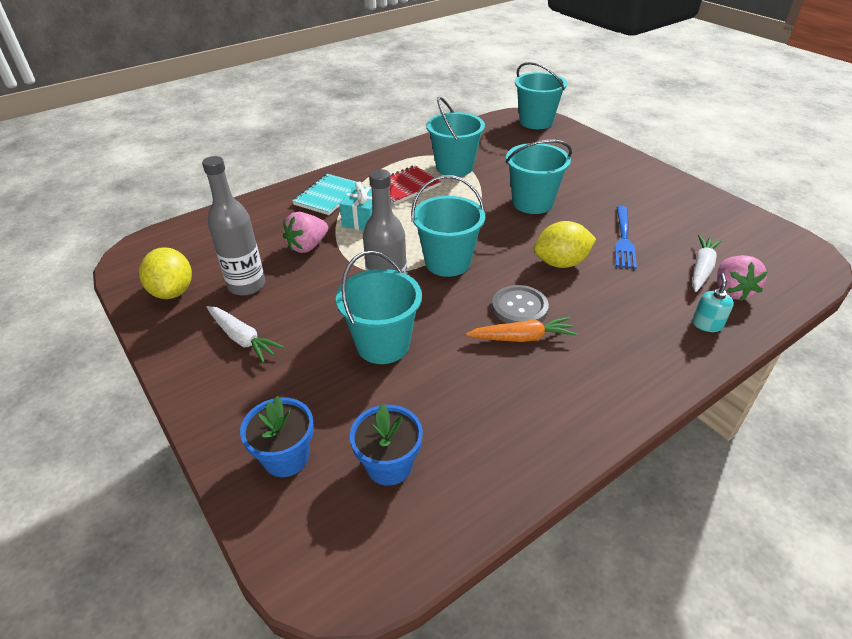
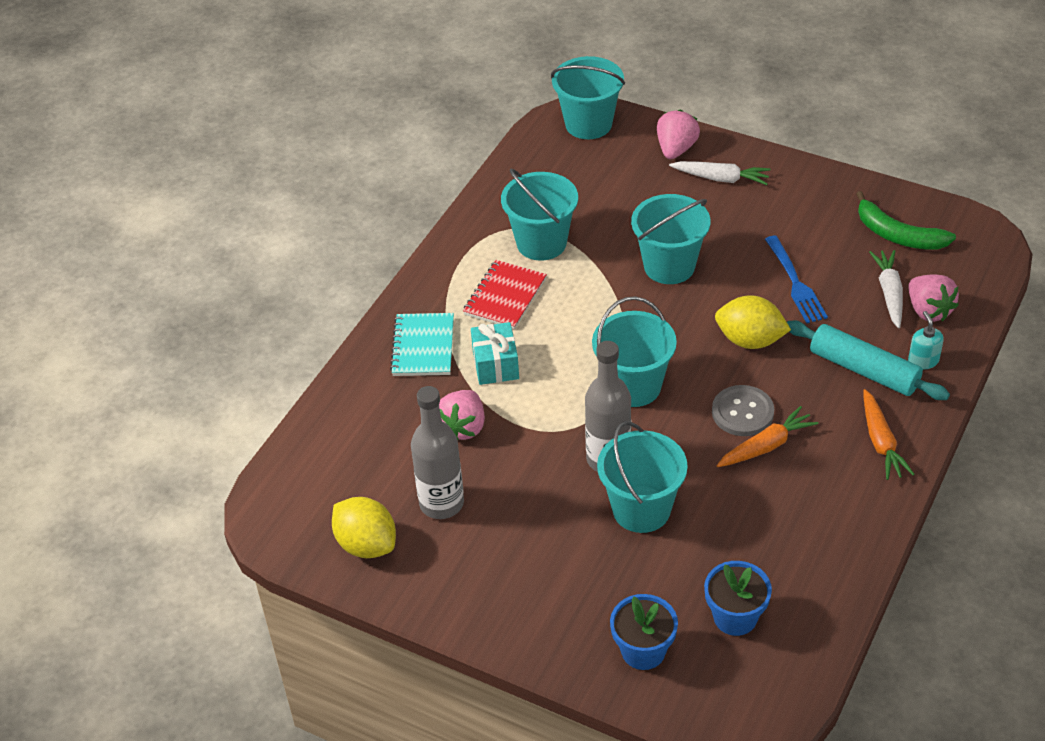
camera: 25 degrees left, 5 degrees up
(242, 338) = (496, 563): white carrot -> white carrot (721, 178)
(561, 263) = (750, 340): yellow lemon -> yellow lemon turned 60 degrees clockwise
(585, 146) = (676, 149): none -> pink strawberry
(629, 372) = (881, 442): none -> orange carrot
(646, 313) = (864, 370): none -> turquoise rolling pin
(730, 235) = (897, 235): none -> green banana

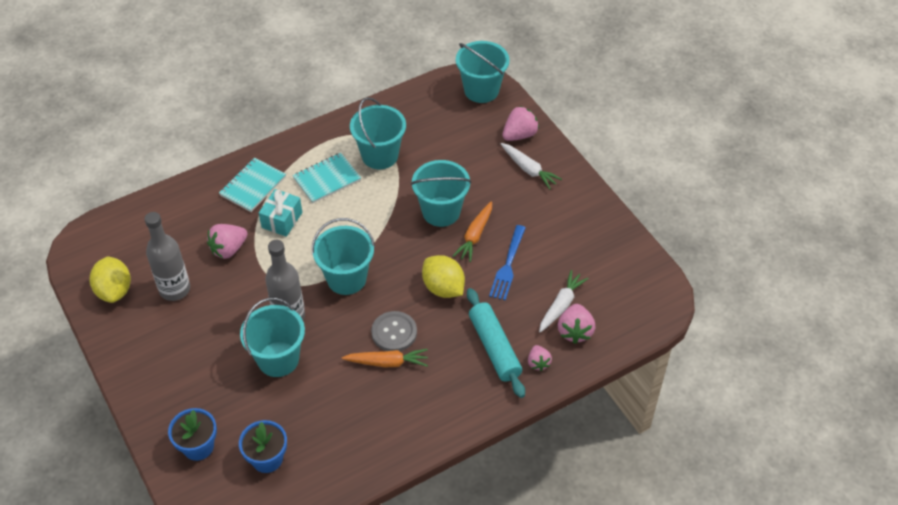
camera: 30 degrees right, 5 degrees up
(505, 297) = (327, 179): red notebook -> turquoise notebook
(881, 442) = (459, 401): orange carrot -> orange carrot (475, 236)
(897, 235) = (605, 268): green banana -> none
(923, 360) = (538, 363): turquoise soap dispenser -> pink strawberry

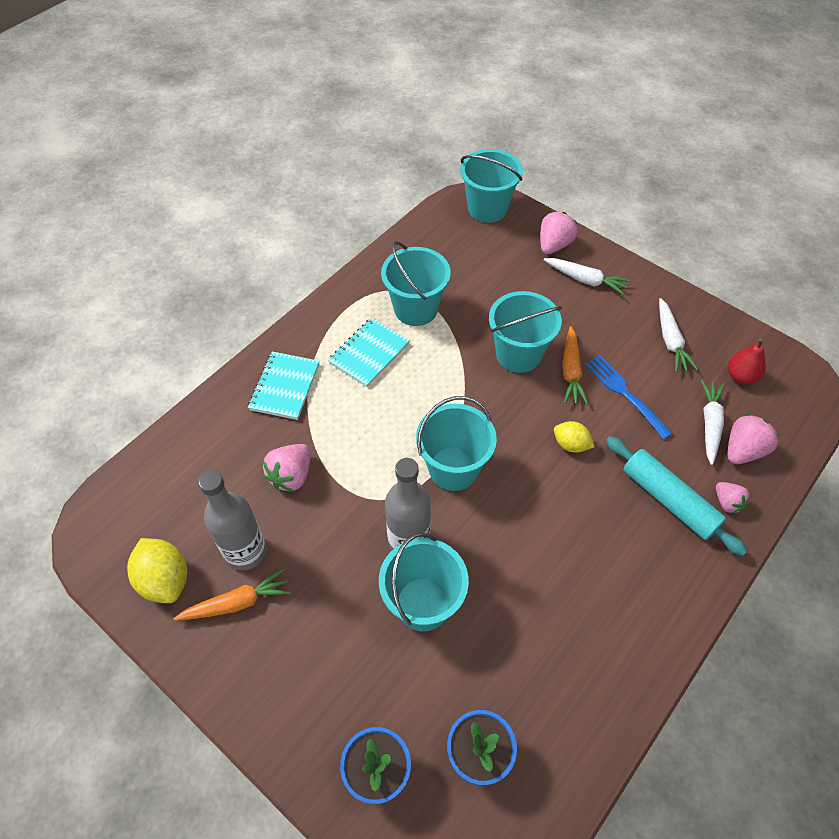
camera: 20 degrees left, 5 degrees up
(282, 220) = (340, 418): turquoise gift -> none
(387, 362) = (557, 561): orange carrot -> orange carrot (236, 603)
(394, 332) = (545, 519): grey button -> none
(443, 288) = (571, 444): yellow lemon -> yellow lemon, size x0.62
(508, 265) = (625, 394): blue fork -> blue fork turned 150 degrees clockwise
(569, 236) = (670, 341): none -> white carrot
(575, 331) = (743, 450): pink strawberry -> pink strawberry turned 120 degrees counterclockwise
(609, 278) = (740, 376): none -> red pear

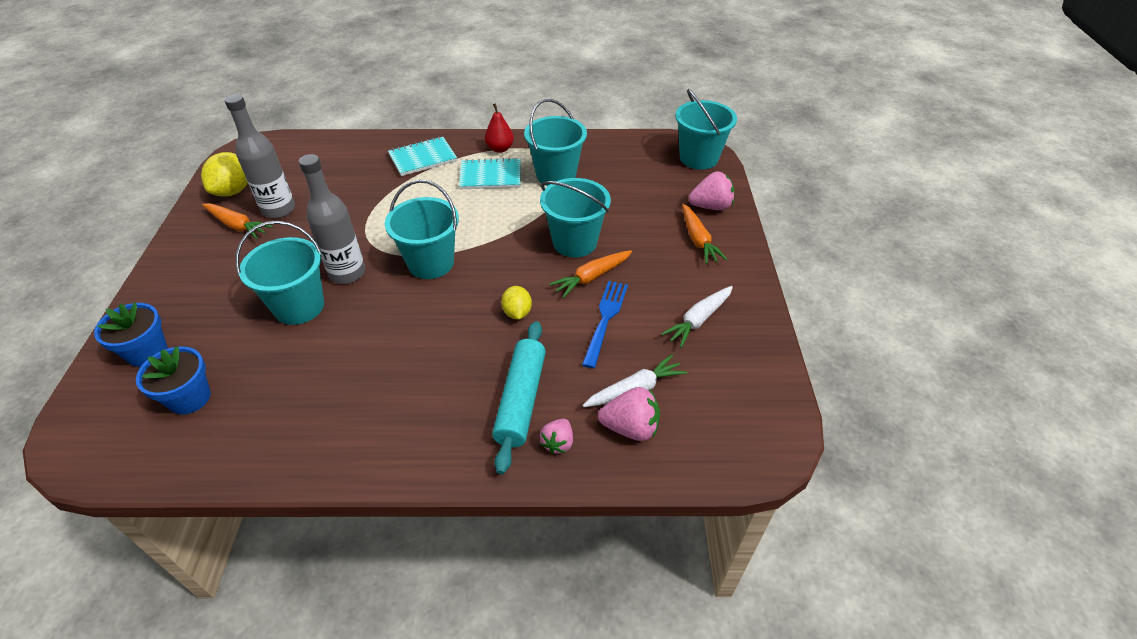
camera: 50 degrees right, 10 degrees down
(291, 475) = (354, 197): pink strawberry -> none
(585, 280) = (698, 240): white carrot -> orange carrot
(740, 376) = (717, 386): red pear -> red pear (500, 149)

